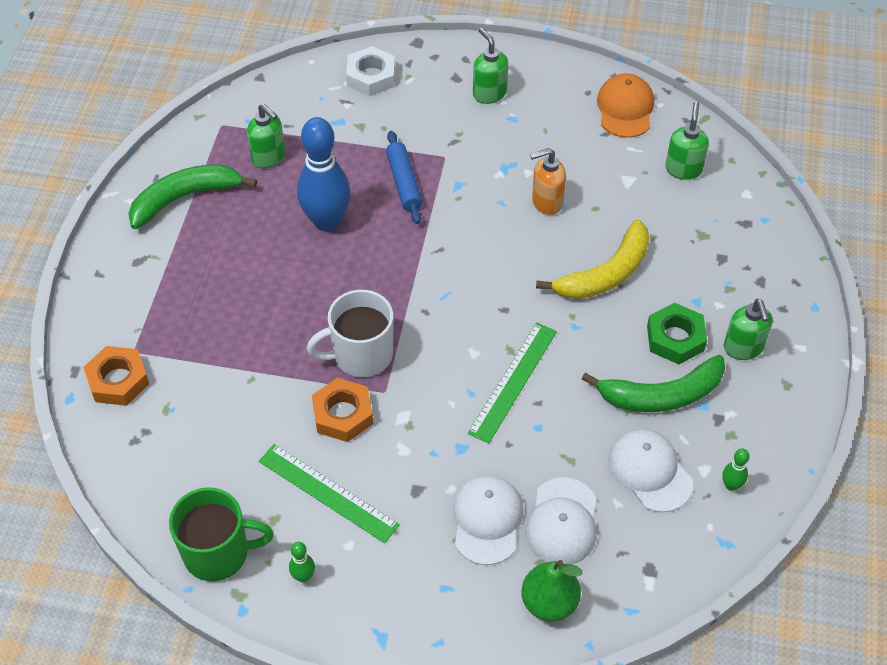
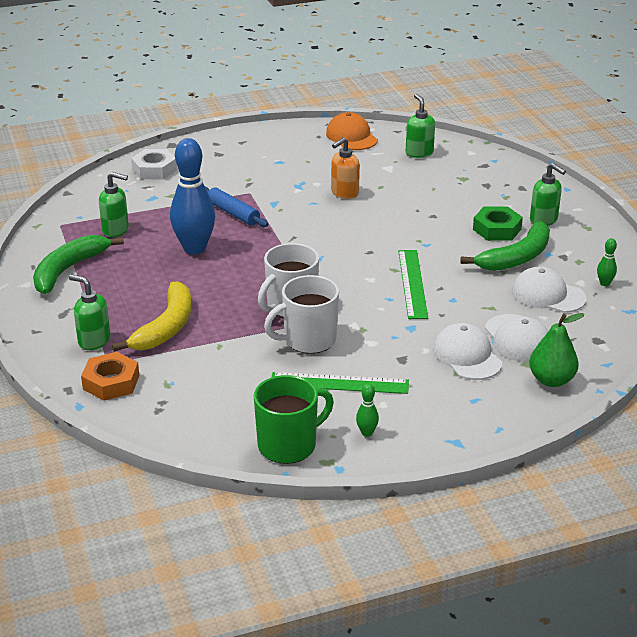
camera: 30 degrees left, 20 degrees down
(343, 414) = (308, 340): orange nut -> white mug
(489, 93) = (250, 155): green soap dispenser -> green soap dispenser (94, 341)
(605, 274) = (420, 214): yellow banana -> yellow banana (166, 327)

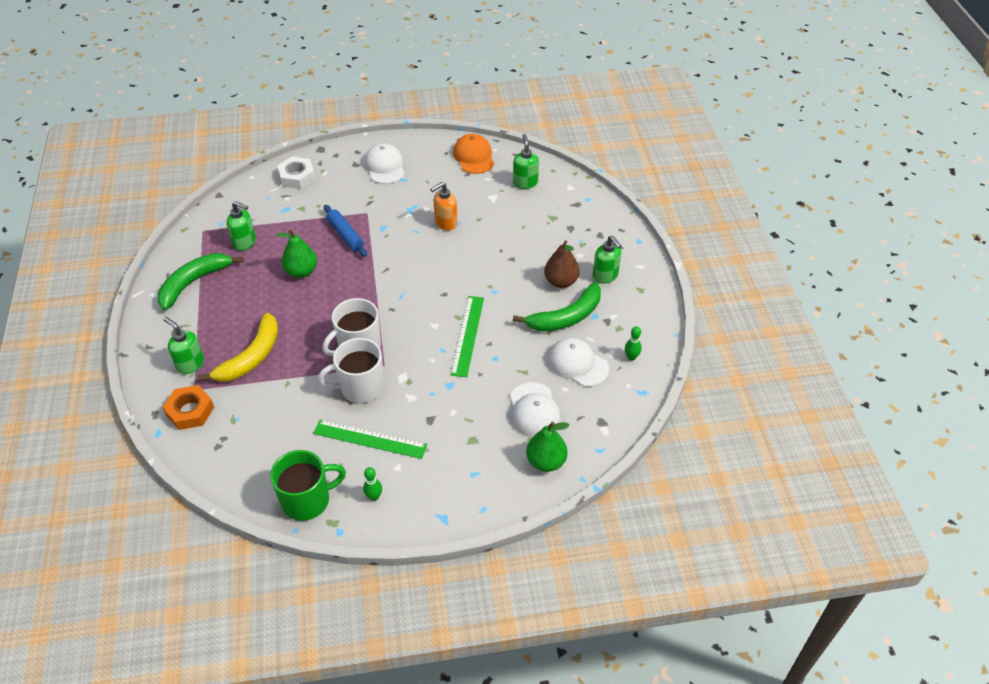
camera: 10 degrees right, 15 degrees up
(194, 248) = (301, 271): blue bowling pin -> green pear
(467, 356) = (485, 424): white cap -> white cap (385, 166)
(497, 229) = (561, 281): green nut -> brown pear

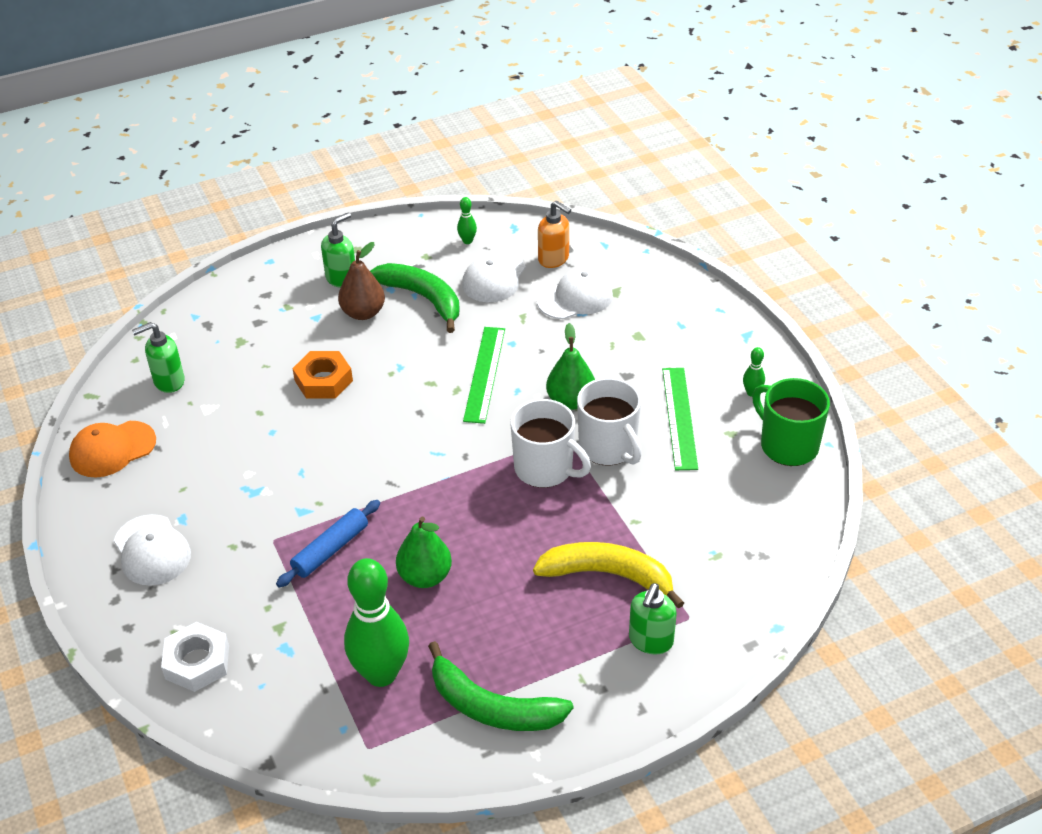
camera: 105 degrees left, 5 degrees down
(190, 411) = (726, 606): orange nut -> orange nut (323, 380)
(245, 242) = (381, 674): green soap dispenser -> green bowling pin
(385, 166) = (152, 550): white cap -> white cap turned 90 degrees counterclockwise
(445, 223) = (277, 444): orange soap dispenser -> orange soap dispenser (554, 259)
(467, 335) = (484, 374): green ruler -> green ruler turned 75 degrees counterclockwise
(546, 461) = (638, 278): green pear -> green pear (571, 401)

